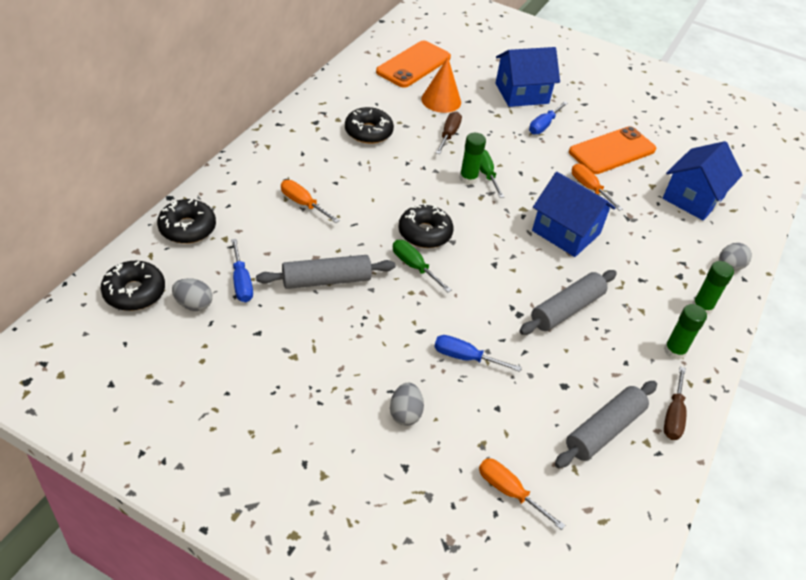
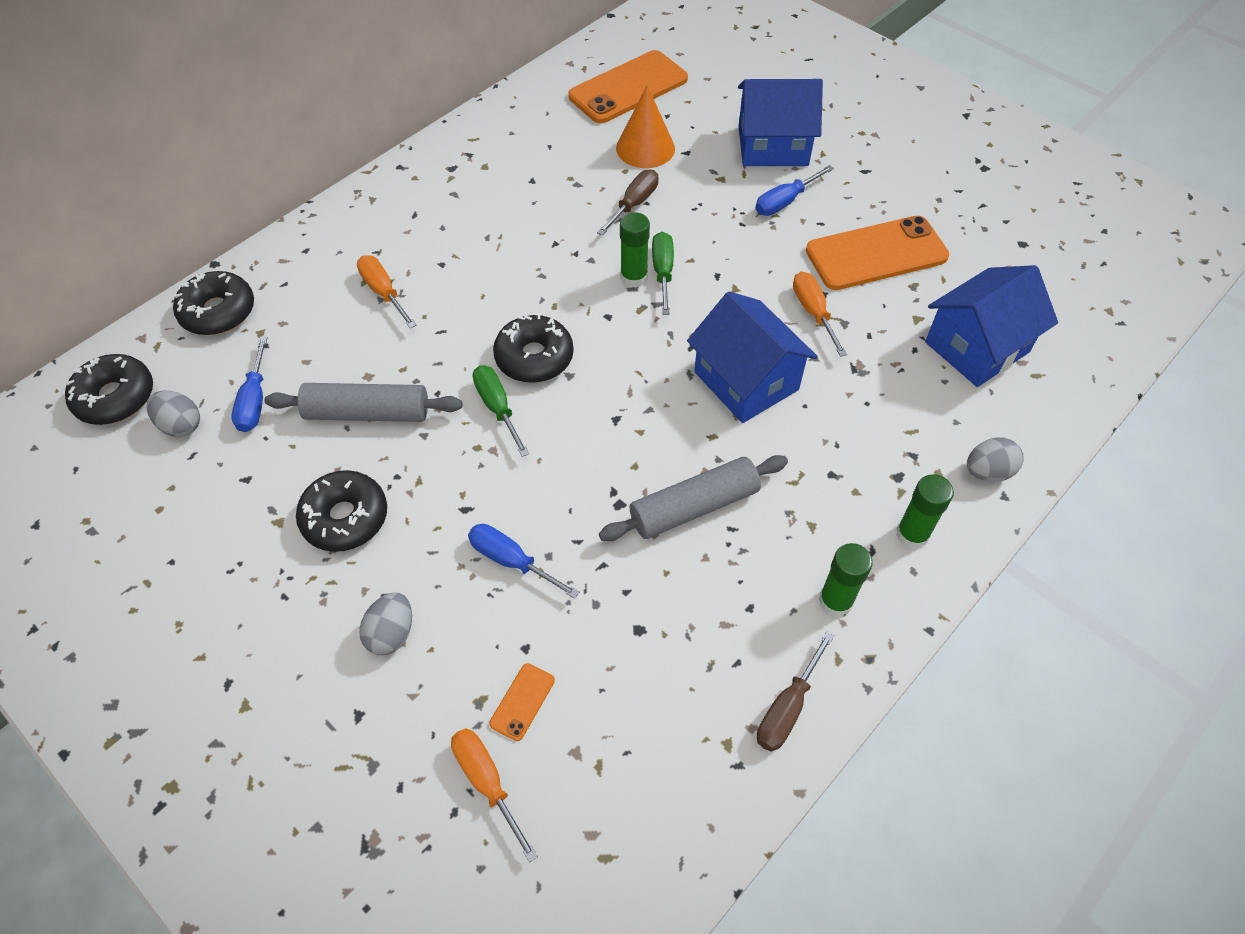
camera: 20 degrees right, 10 degrees up
(368, 132) = (519, 190): black donut -> black donut (345, 518)
(510, 440) = (522, 701): none -> orange phone
(604, 430) = (669, 712): grey rolling pin -> none

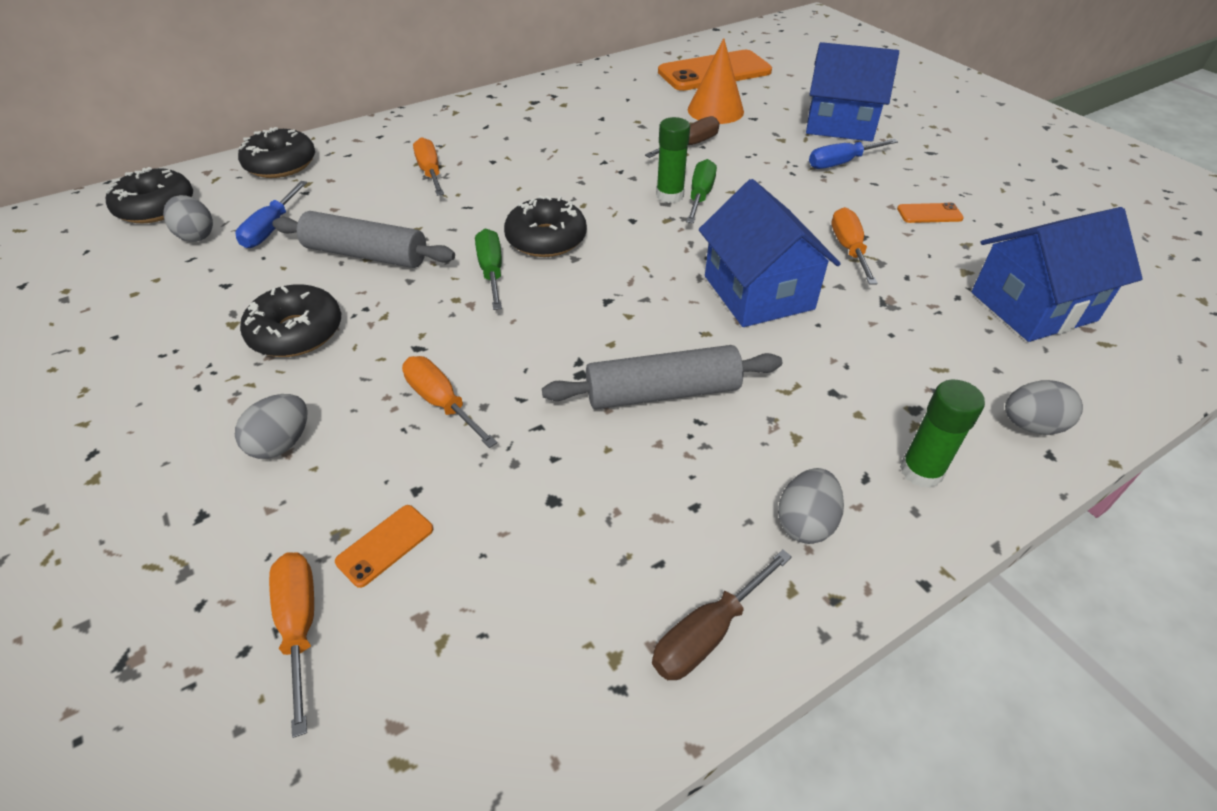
camera: 15 degrees right, 10 degrees down
(511, 561) = (441, 402): blue screwdriver -> orange screwdriver
(835, 601) = (805, 522): green glue stick -> grey egg
(876, 254) = (929, 214): orange phone -> orange phone, size x0.42

